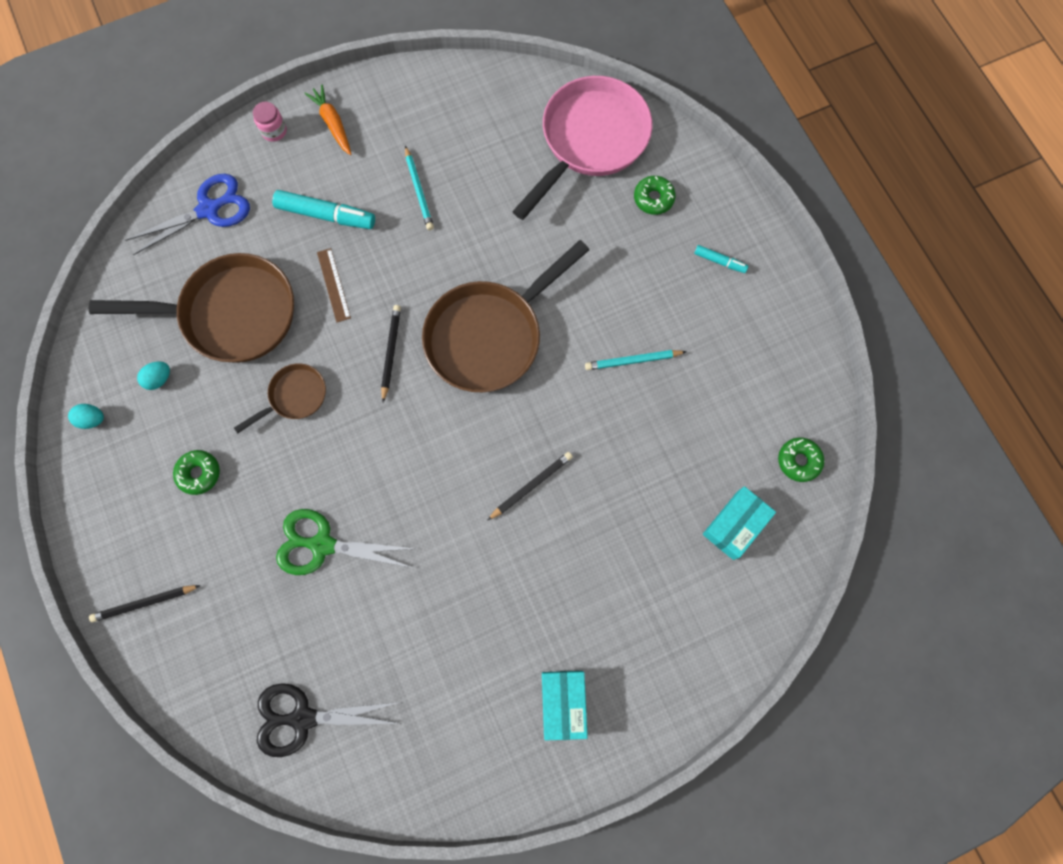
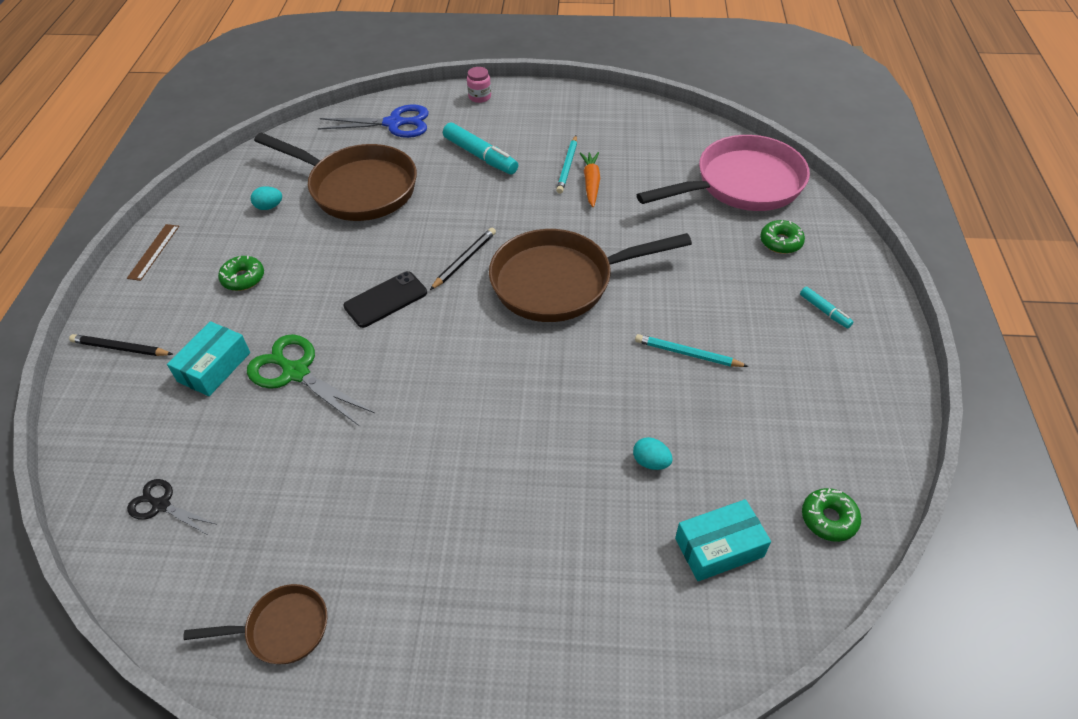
camera: 30 degrees right, 25 degrees down
(92, 419) = (199, 212): turquoise egg -> turquoise egg (651, 462)
(295, 396) = (361, 258): brown pan -> brown pan (282, 628)
(303, 718) = (161, 505): black scissors -> black scissors, size x0.58
(332, 123) = (528, 106): orange carrot -> orange carrot (591, 183)
(334, 285) = (452, 199): brown ruler -> brown ruler (154, 252)
(348, 431) = (386, 299): none -> black phone
(531, 486) = (520, 412): black pencil -> none
(563, 703) = (415, 630): turquoise box -> turquoise box (214, 367)

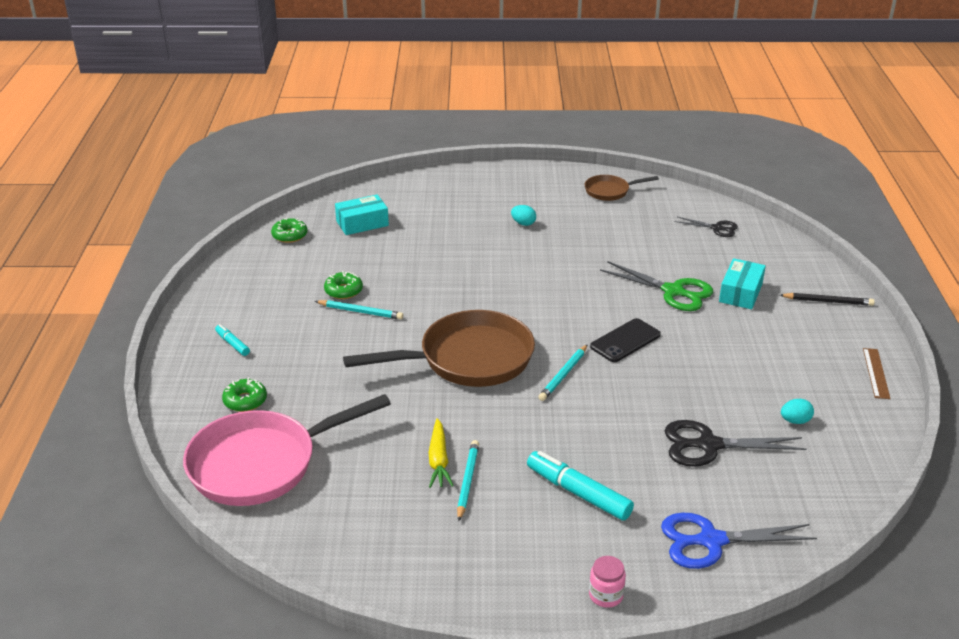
camera: 175 degrees right, 15 degrees down
(243, 278) = (768, 353): green donut -> green donut (343, 291)
(358, 188) = (709, 445): brown pan -> black scissors
(465, 260) = (563, 375): black pencil -> turquoise pencil
(591, 183) = (438, 460): orange carrot -> yellow carrot
(651, 462) = (399, 255): turquoise egg -> turquoise egg (523, 223)

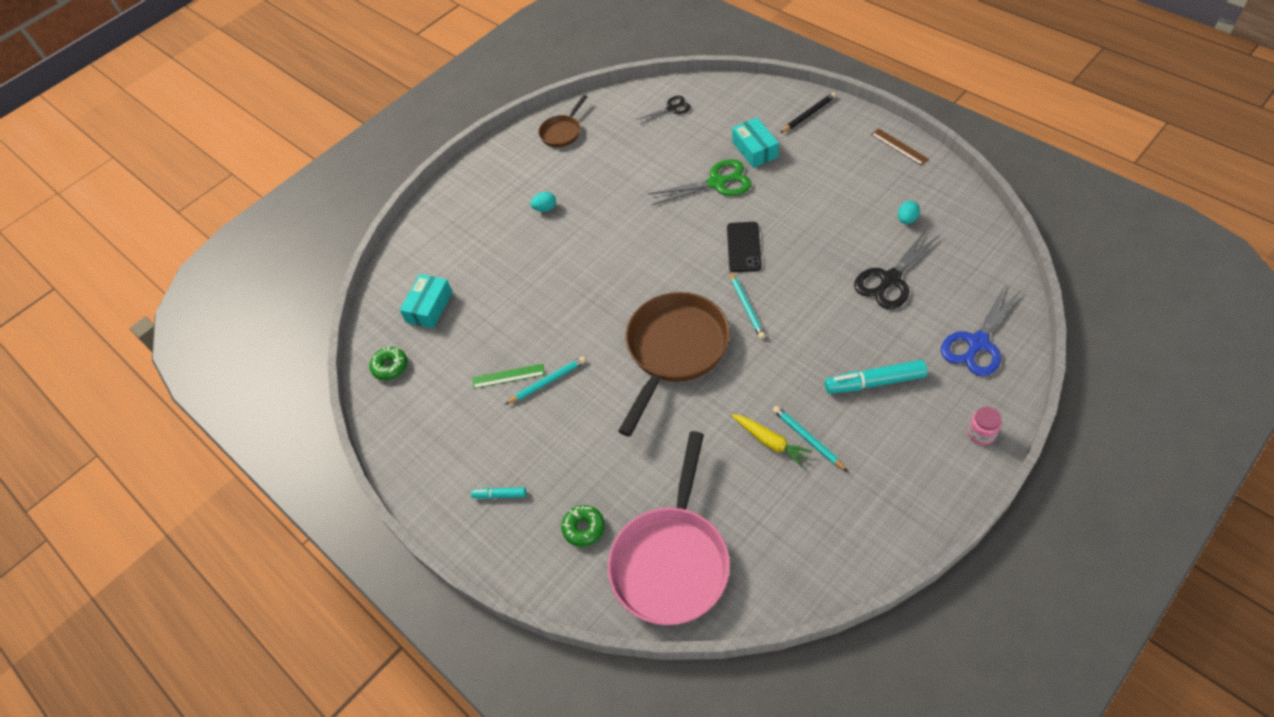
camera: 40 degrees left, 20 degrees up
(343, 291) = (508, 376): green donut -> green ruler

